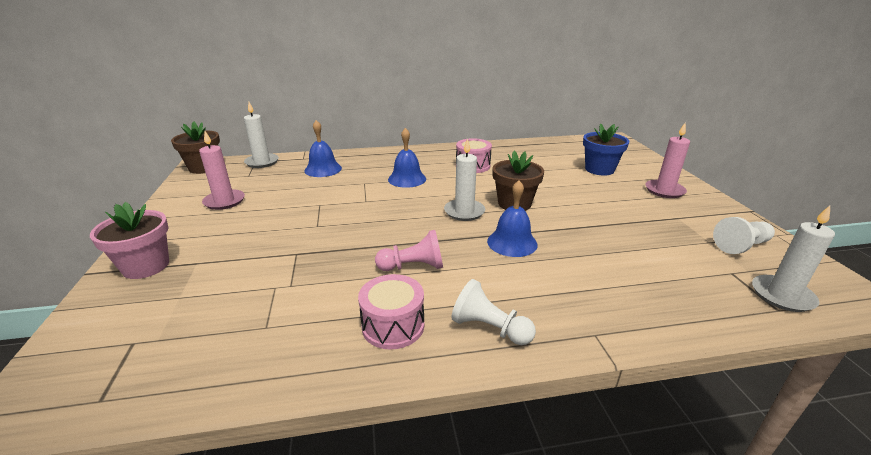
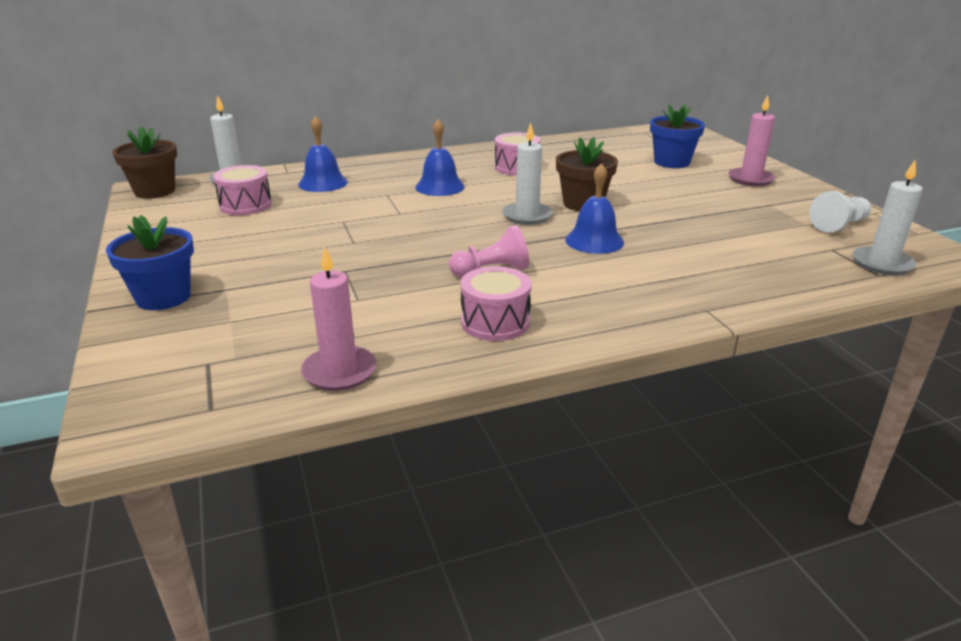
camera: 10 degrees left, 0 degrees up
(146, 266) = (163, 297): pink flower pot -> blue flower pot
(224, 201) = (214, 226): pink candle -> pink candle (339, 371)
(258, 184) = (245, 205): none -> pink drum
(489, 328) = (598, 315): white pawn -> none

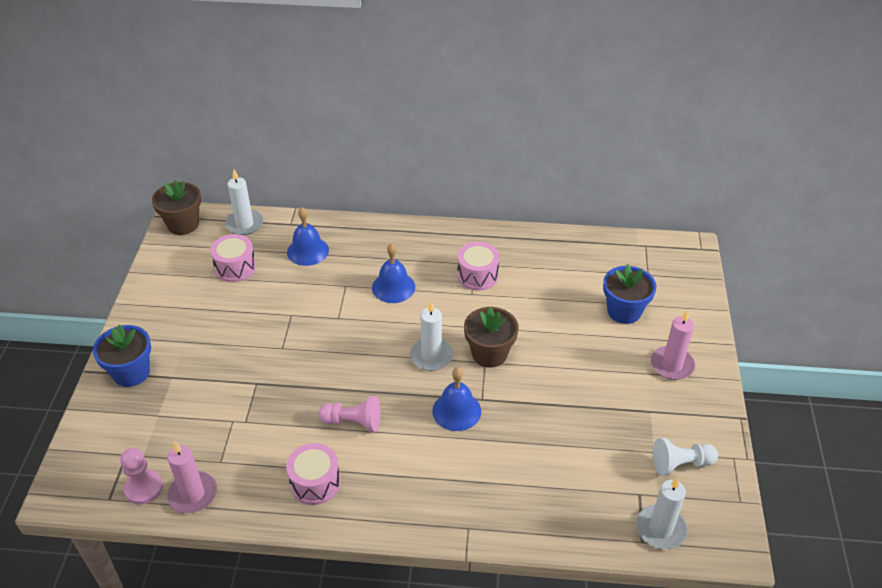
camera: 25 degrees right, 15 degrees up
(260, 385) = (144, 488): none -> pink pawn

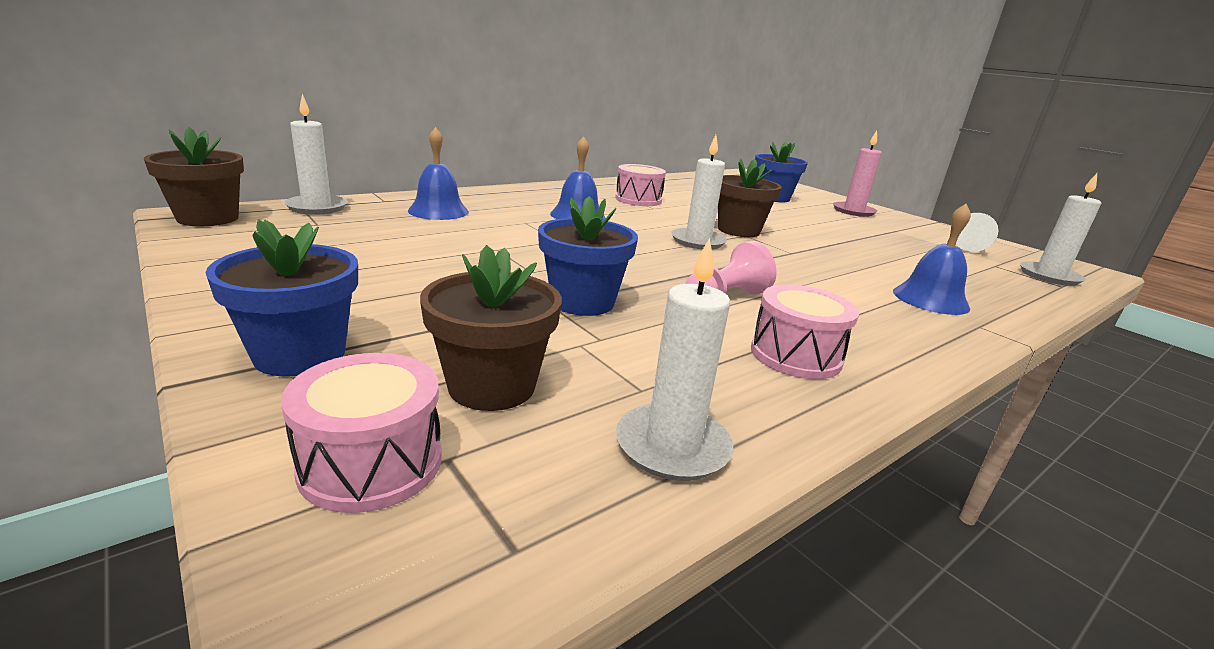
camera: 45 degrees left, 20 degrees down
(144, 488) = (568, 487): pink pawn -> none
(172, 428) = (492, 386): none -> brown flower pot
(193, 494) = (672, 446): pink candle -> white candle
(235, 267) = (353, 233): pink drum -> pink drum (371, 463)
(273, 389) = (582, 302): none -> blue flower pot
(456, 411) = (791, 263): blue bell -> blue bell (930, 299)

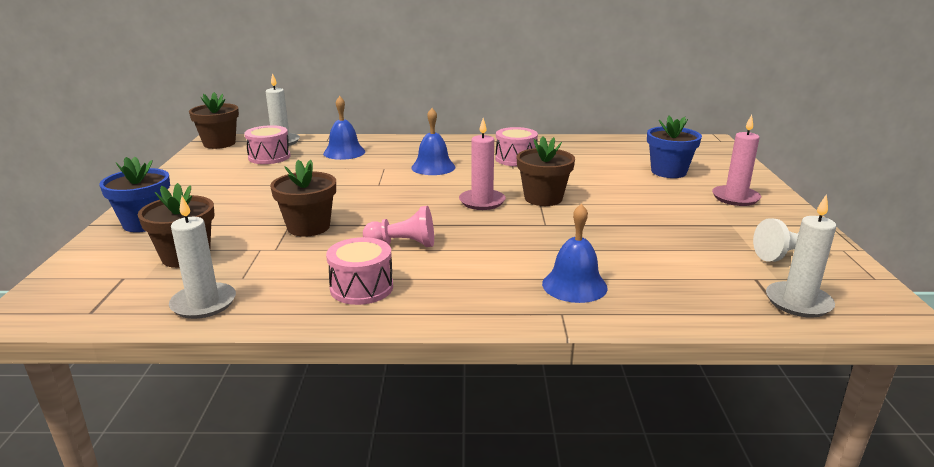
camera: 40 degrees right, 0 degrees up
(371, 463) = (100, 271): pink drum -> pink drum (269, 157)
(582, 302) = (308, 227): blue flower pot -> brown flower pot
(698, 241) = (482, 202): white candle -> pink candle

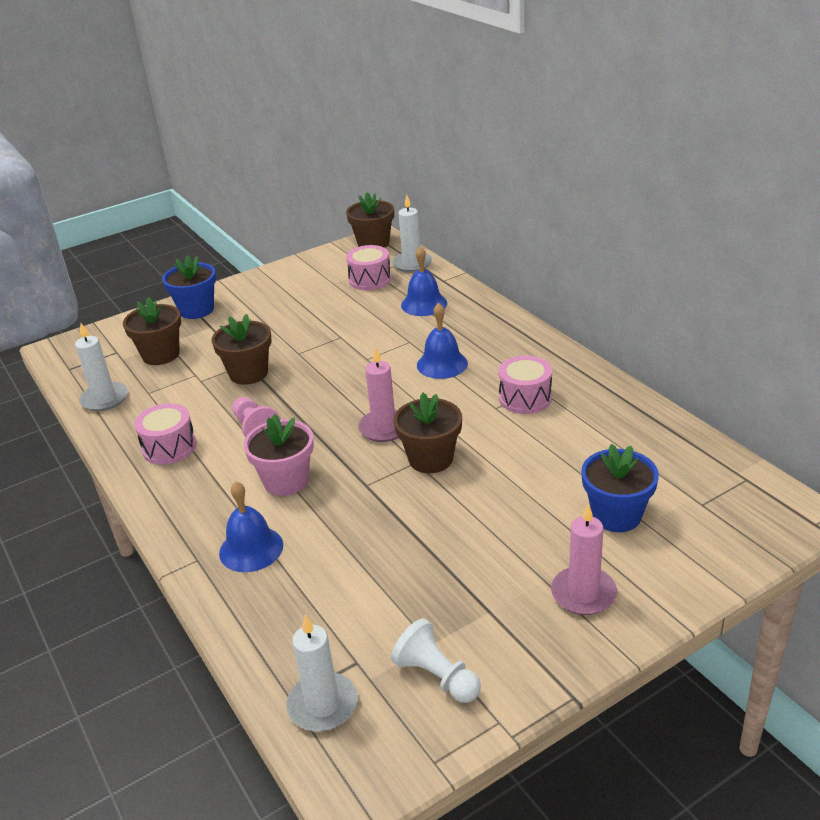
camera: 60 degrees right, 10 degrees up
(497, 250) = (286, 481): none -> pink flower pot

